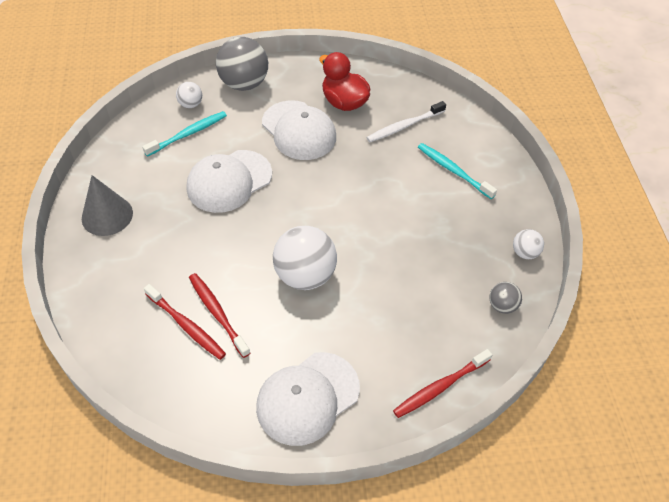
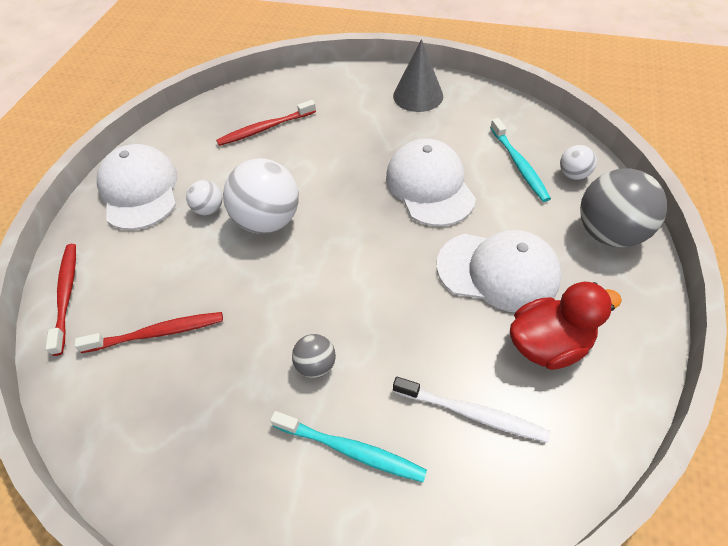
camera: 115 degrees right, 0 degrees up
(217, 313) = (265, 149): red toothbrush -> red toothbrush (158, 333)
(299, 130) = (498, 271): white cap -> white cap turned 150 degrees counterclockwise
(404, 126) = (472, 413): white toothbrush -> white toothbrush turned 120 degrees clockwise
(453, 170) = (352, 450): turquoise toothbrush -> turquoise toothbrush turned 45 degrees clockwise
(502, 305) = (103, 406): grey ball -> grey ball (316, 365)
(524, 253) = (154, 483): white ball -> white ball (209, 209)

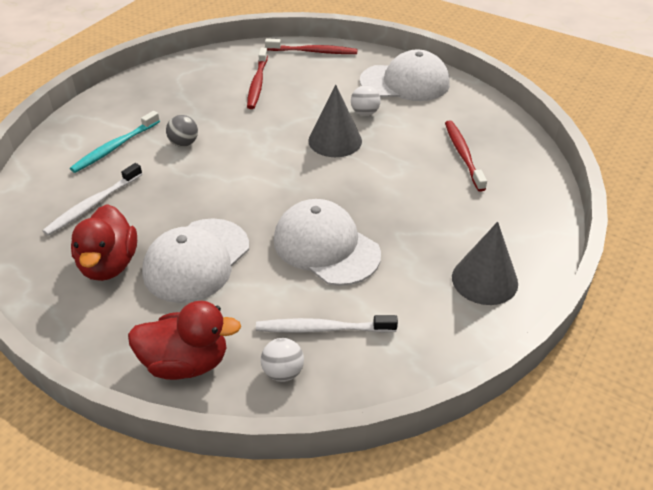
camera: 105 degrees right, 10 degrees down
(268, 221) = (335, 140): white ball -> grey cone
(430, 186) = (326, 247): white cap -> white cap turned 135 degrees counterclockwise
(519, 165) = (322, 329): turquoise toothbrush -> white toothbrush
(608, 233) = (186, 363): grey ball -> red duck

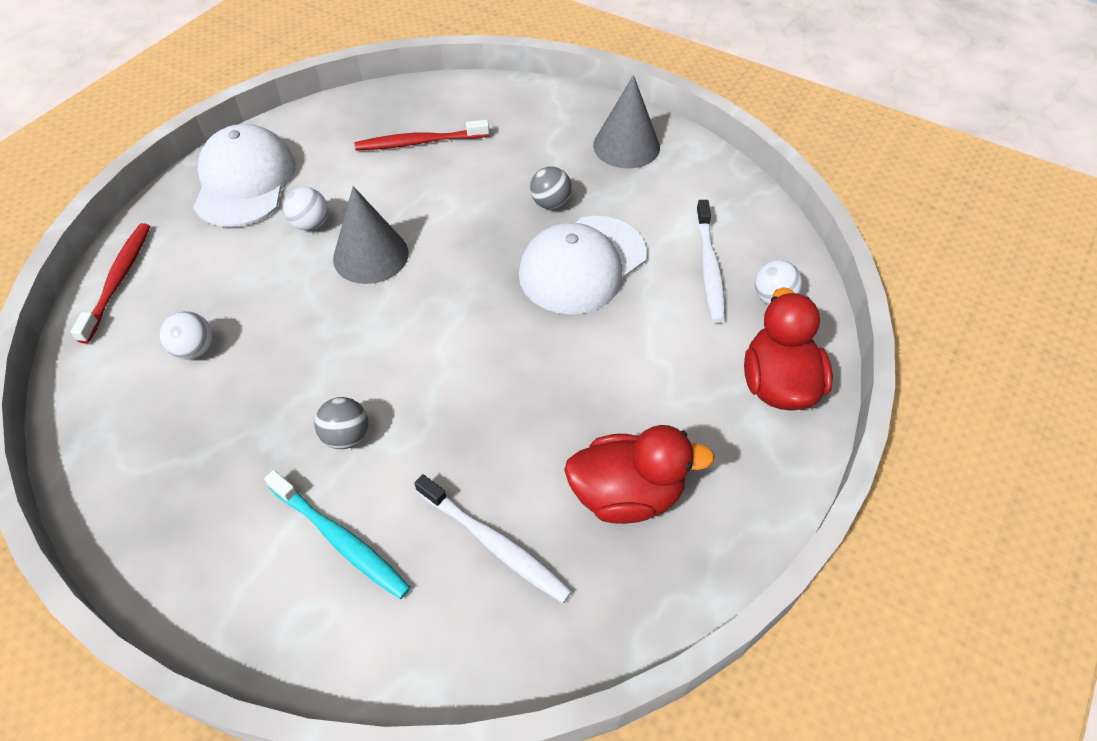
camera: 90 degrees left, 10 degrees up
(196, 260) = (612, 391): white cap -> none
(257, 84) = (194, 350): red toothbrush -> white ball
(398, 229) = (550, 203): none -> grey ball

